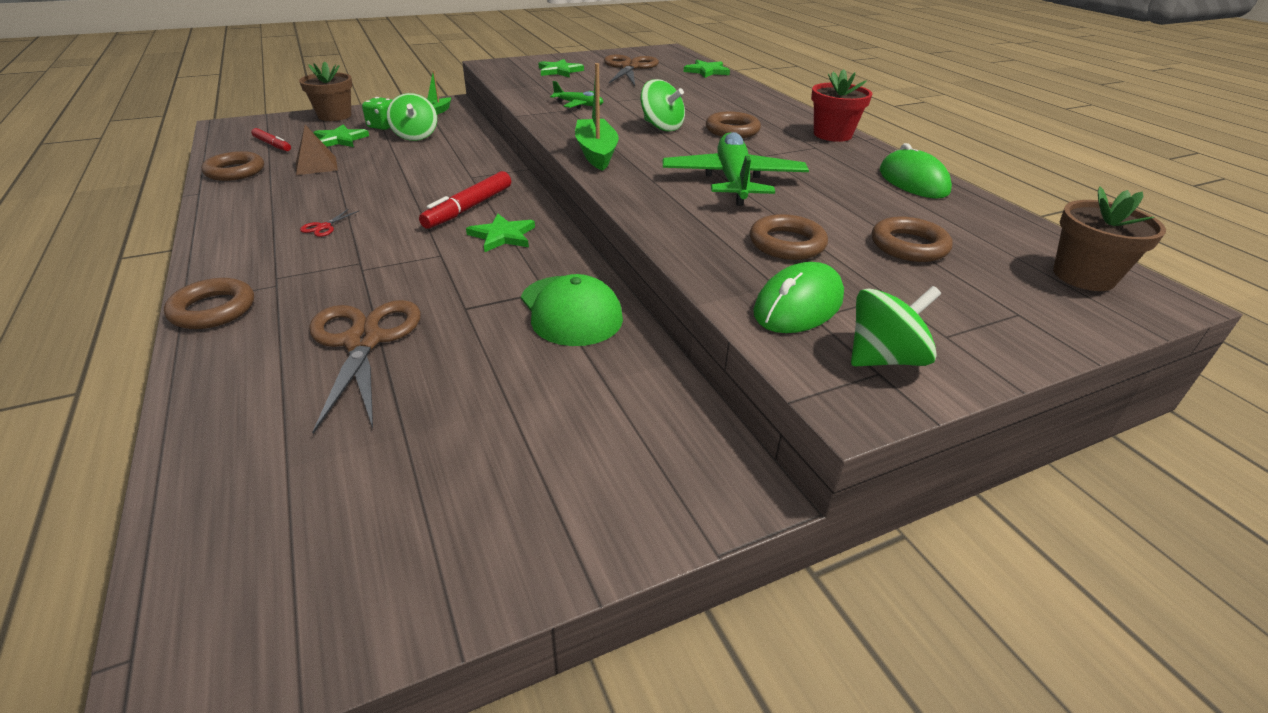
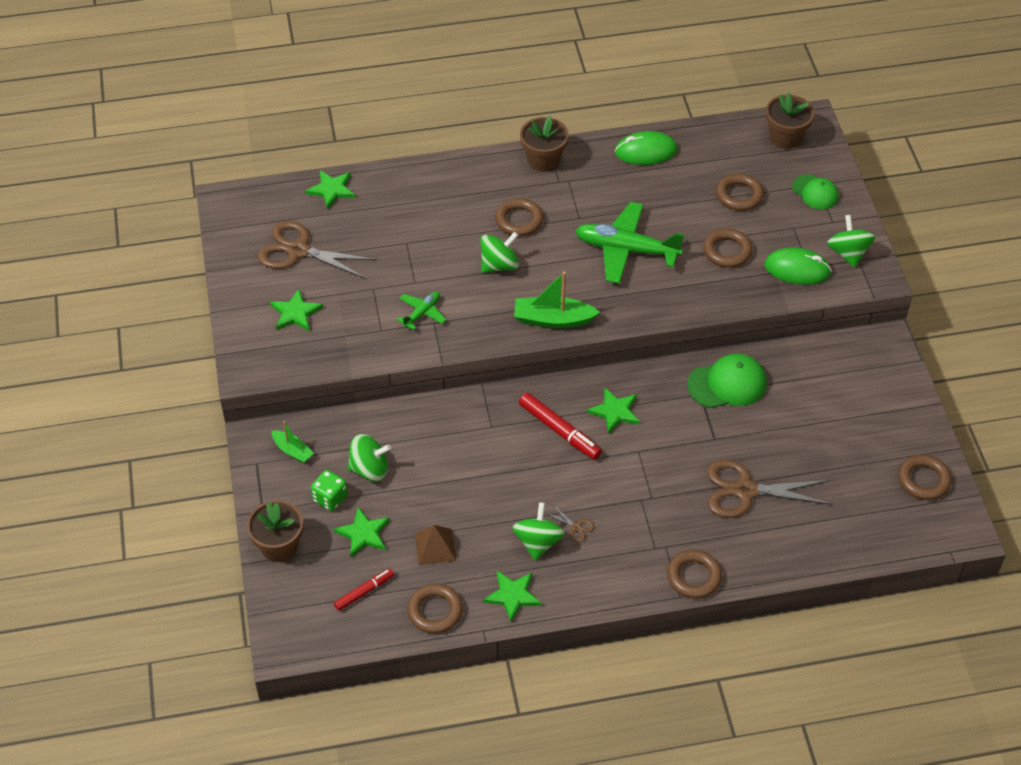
camera: 75 degrees left, 15 degrees up
(237, 202) = (512, 595): none -> green star
(308, 209) = (538, 542): none -> green spinning top
(324, 227) = (576, 527): red scissors -> brown scissors
(362, 583) = (923, 480): none -> brown ring
(798, 305) = (797, 269): green mouse -> green mouse turned 45 degrees counterclockwise
(832, 135) = (543, 160): red flower pot -> brown flower pot
(996, 312) = (815, 192): none -> green cap

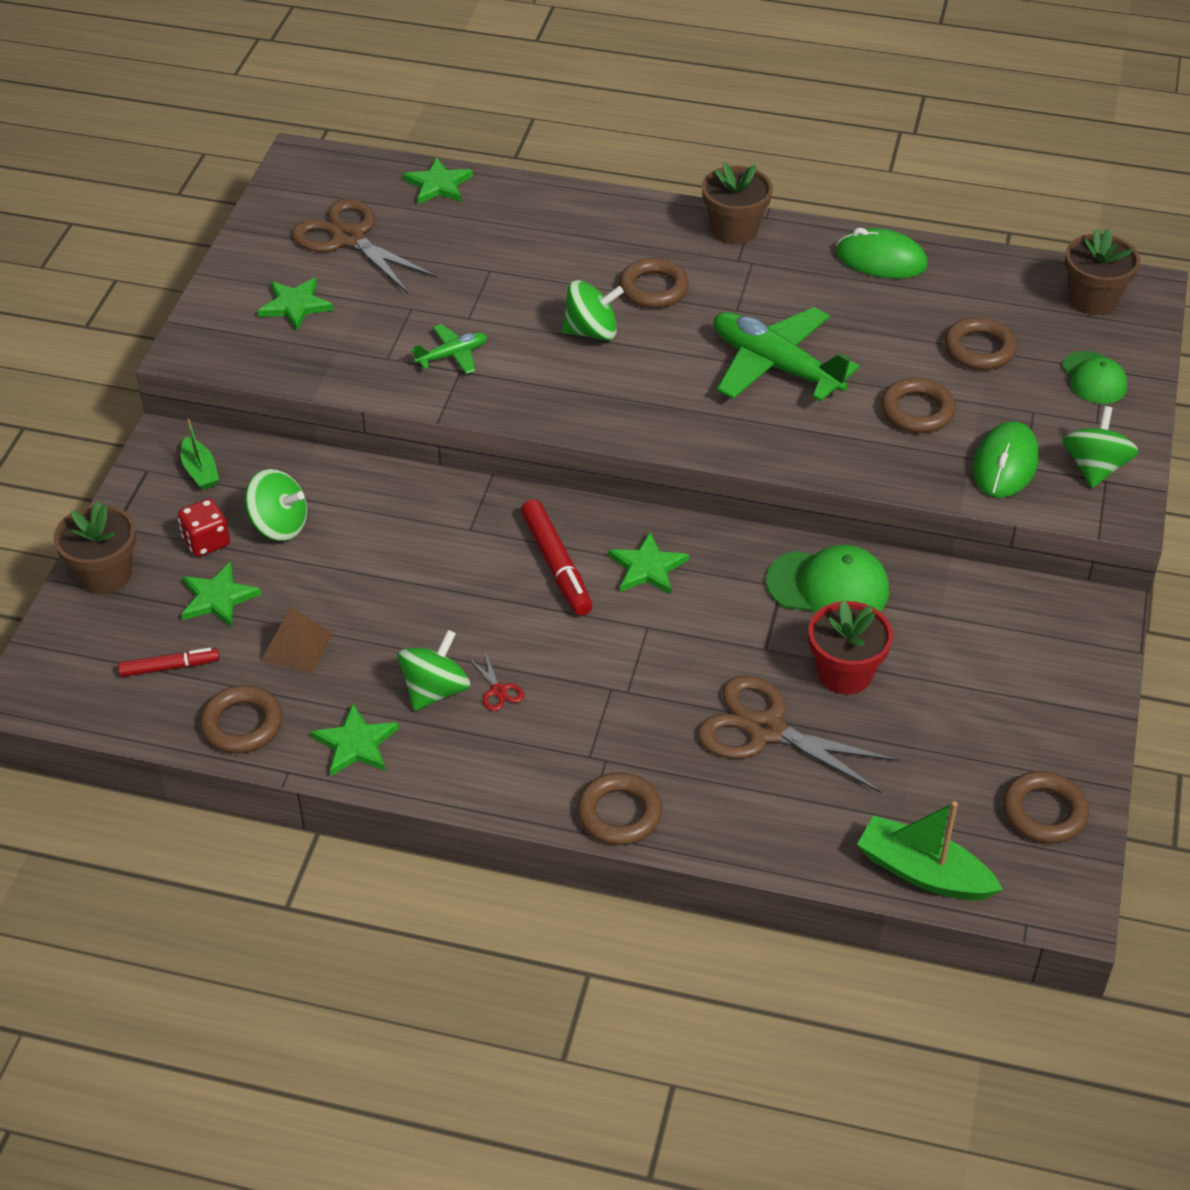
camera: 25 degrees right, 5 degrees down
(330, 498) = (206, 542): green dice -> red dice
(553, 319) = (618, 417): green boat -> green boat (923, 872)
(576, 527) = (498, 691): brown scissors -> red scissors
(768, 437) = (845, 673): none -> red flower pot
(797, 269) = (1005, 464): green mouse -> green mouse turned 75 degrees clockwise

